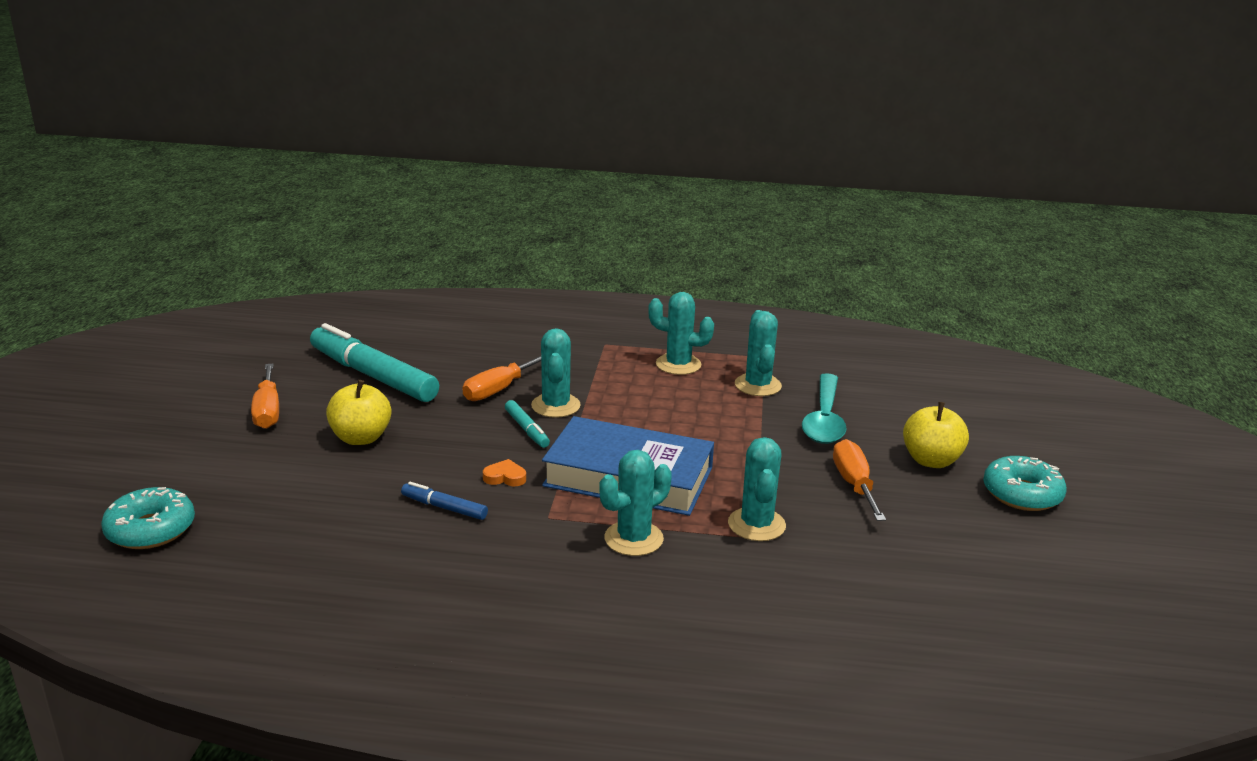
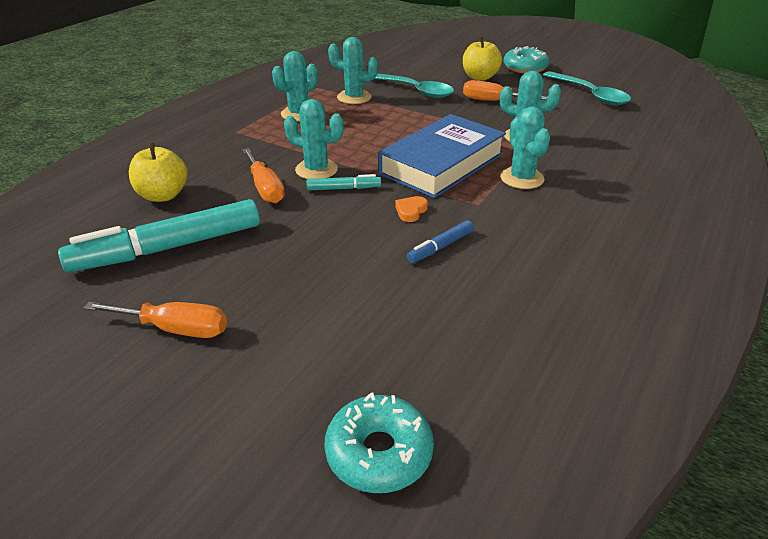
camera: 65 degrees left, 10 degrees up
(361, 438) = (289, 273): yellow apple -> yellow apple (163, 195)
(979, 568) = (589, 94): none -> turquoise spoon

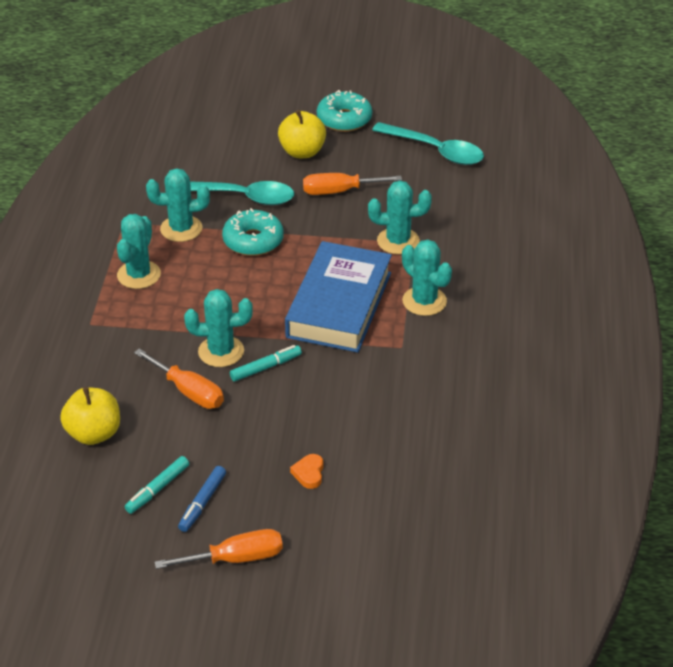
camera: 25 degrees left, 5 degrees up
(168, 248) = (157, 489): turquoise marker -> turquoise marker, size x0.45
(379, 452) = (453, 590): turquoise donut -> turquoise donut (253, 240)
(411, 211) = (346, 375): orange heart -> orange heart (309, 473)
(440, 247) = (396, 407): blue marker -> blue marker (202, 503)

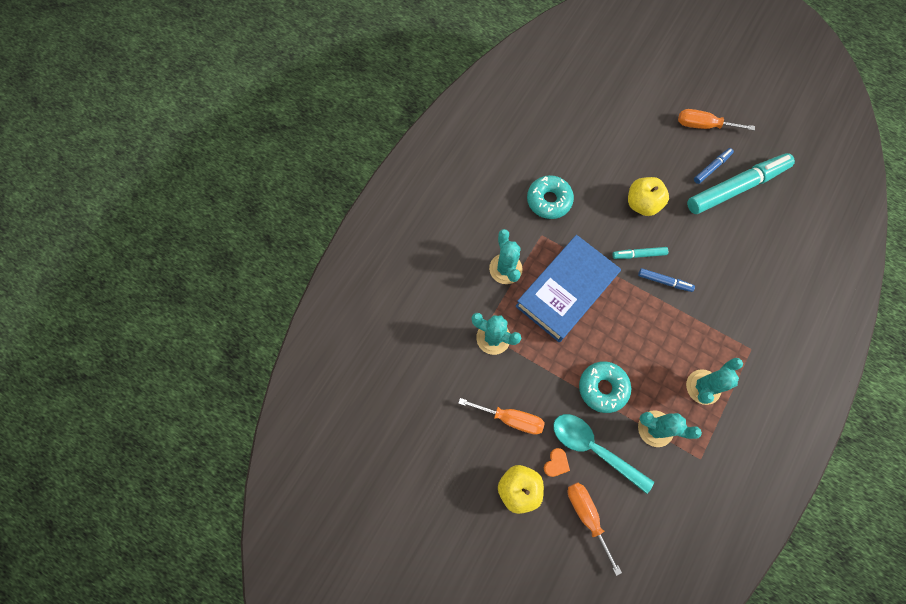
camera: 155 degrees left, 30 degrees up
(94, 433) = (767, 245): yellow apple -> yellow apple (642, 204)
(157, 489) = (736, 187): turquoise marker -> turquoise marker, size x2.21
(189, 392) = (696, 255): orange screwdriver -> orange screwdriver (587, 515)
(221, 351) = (664, 281): turquoise cactus -> blue marker
(309, 473) = (642, 163): orange heart -> orange heart (556, 463)
(344, 119) = (461, 522): turquoise donut -> turquoise donut (549, 200)
(435, 150) = (406, 437): turquoise spoon -> none

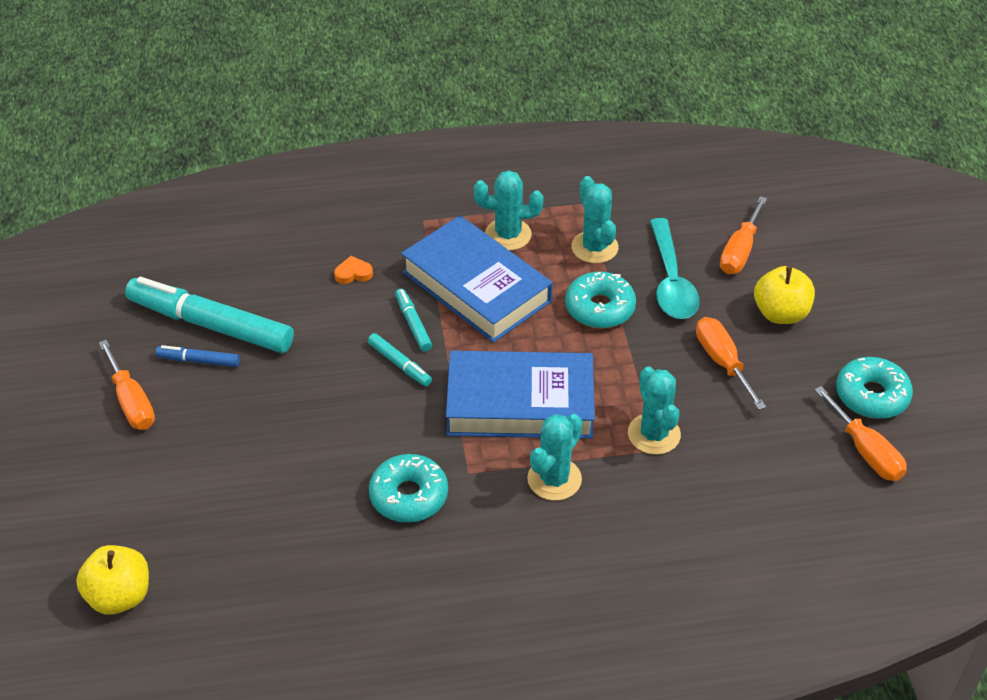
camera: 130 degrees left, 25 degrees down
(392, 434) = (866, 451): none -> orange screwdriver
(421, 477) = (871, 396): none -> turquoise donut
(556, 463) = (721, 300): orange heart -> orange heart (353, 273)
(642, 204) = (321, 399): yellow apple -> yellow apple (119, 596)
(664, 281) = (413, 324): blue marker -> turquoise marker
(670, 335) = (476, 287): none -> blue book

